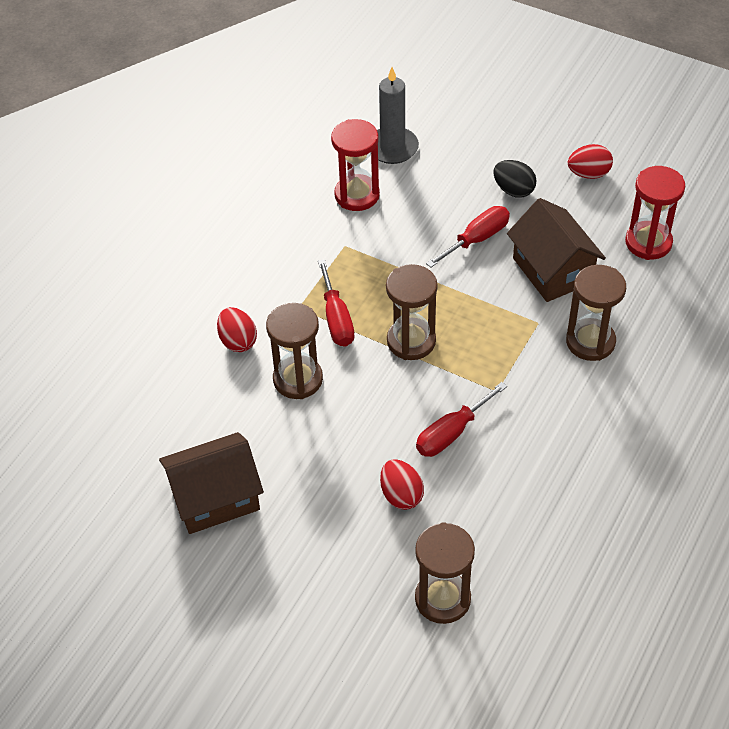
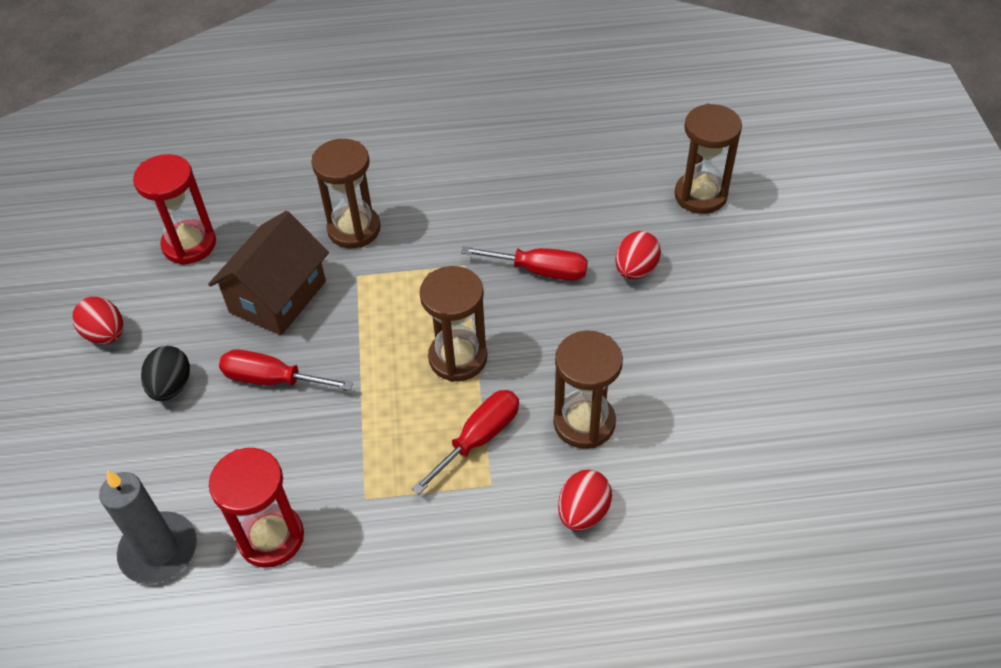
camera: 125 degrees left, 0 degrees up
(215, 498) = (773, 400): brown house -> none

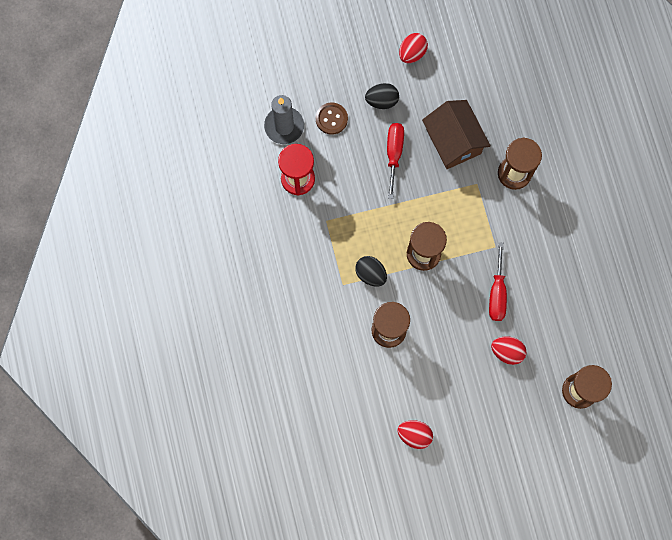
camera: 80 degrees right, 25 degrees up
(174, 467) = (331, 119): none -> brown button
(189, 244) = (486, 78): red hourglass -> none
(278, 297) = (453, 141): brown house -> brown house turned 45 degrees clockwise
(479, 438) = (370, 274): red screwdriver -> black egg
(583, 512) = (332, 335): red egg -> red egg (414, 435)

